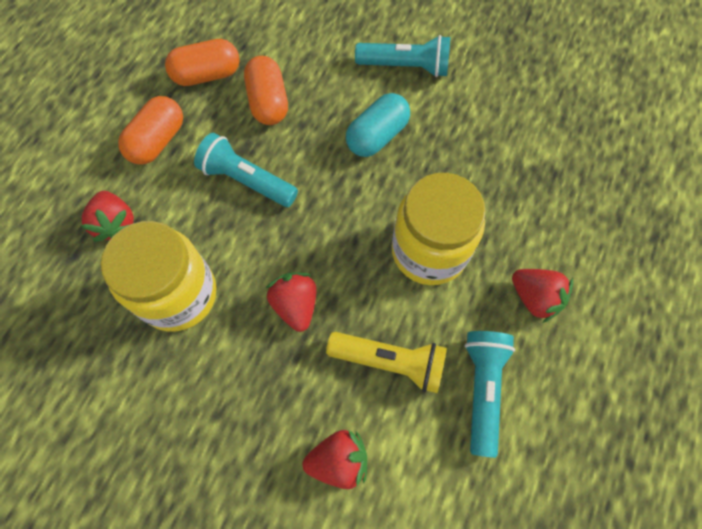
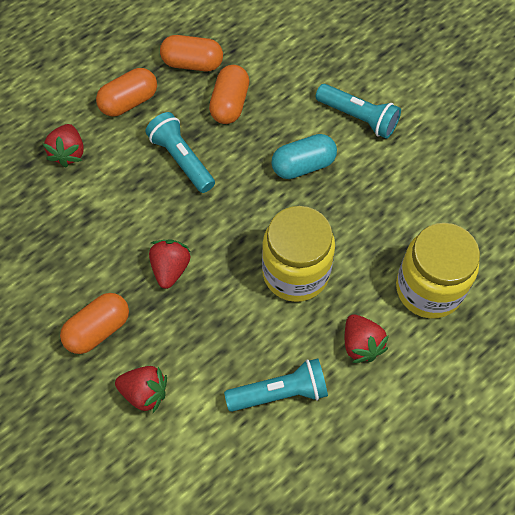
camera: 25 degrees right, 5 degrees down
(178, 294) = (88, 224): yellow jar -> yellow jar (429, 289)
(249, 411) = (98, 329): none -> orange capsule
(390, 362) = (219, 341): yellow flashlight -> none
(482, 389) = (280, 393): turquoise flashlight -> turquoise flashlight turned 45 degrees clockwise

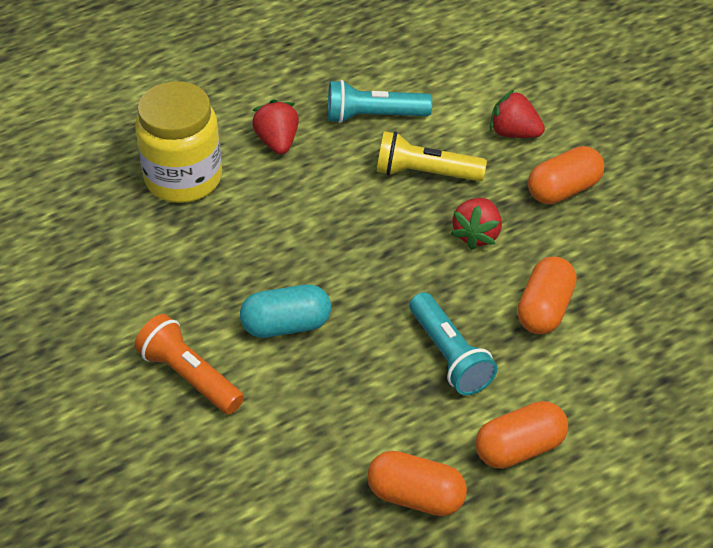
camera: 170 degrees left, 15 degrees down
(68, 153) = (608, 386): red strawberry -> none
(221, 329) = (425, 173): none -> yellow flashlight
(229, 104) = (369, 423): orange capsule -> orange capsule (544, 309)
(295, 272) = (329, 212): yellow jar -> none
(358, 118) = (190, 376): turquoise flashlight -> orange flashlight

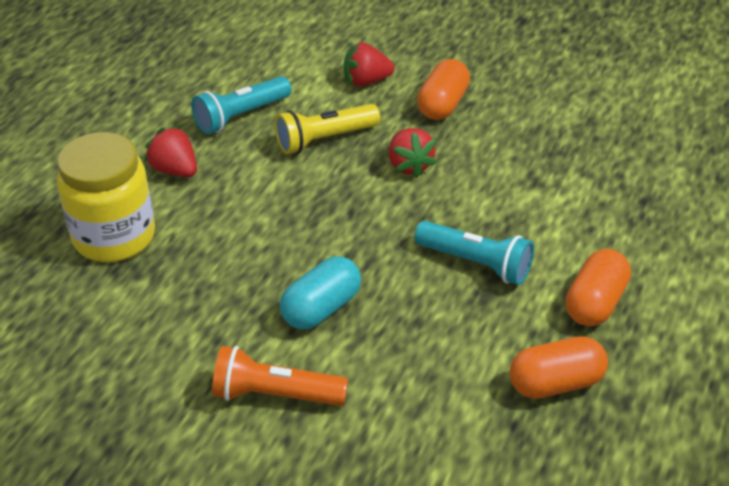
camera: 35 degrees left, 5 degrees down
(544, 309) = (512, 194): orange capsule -> none

